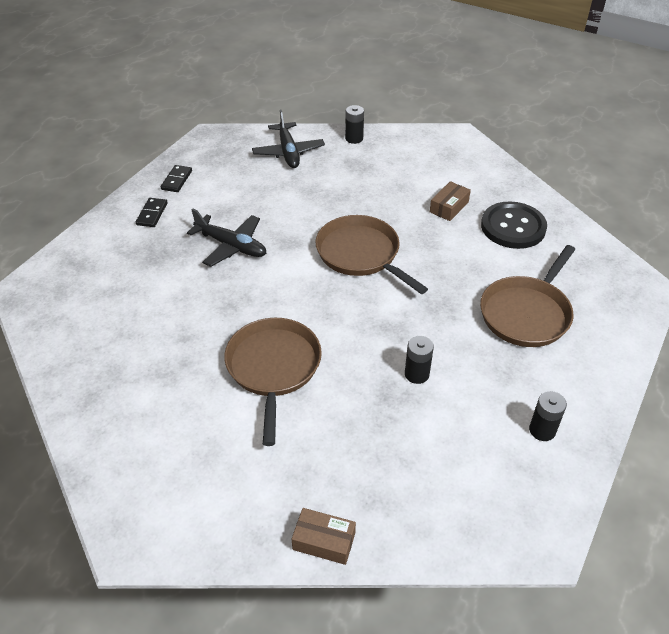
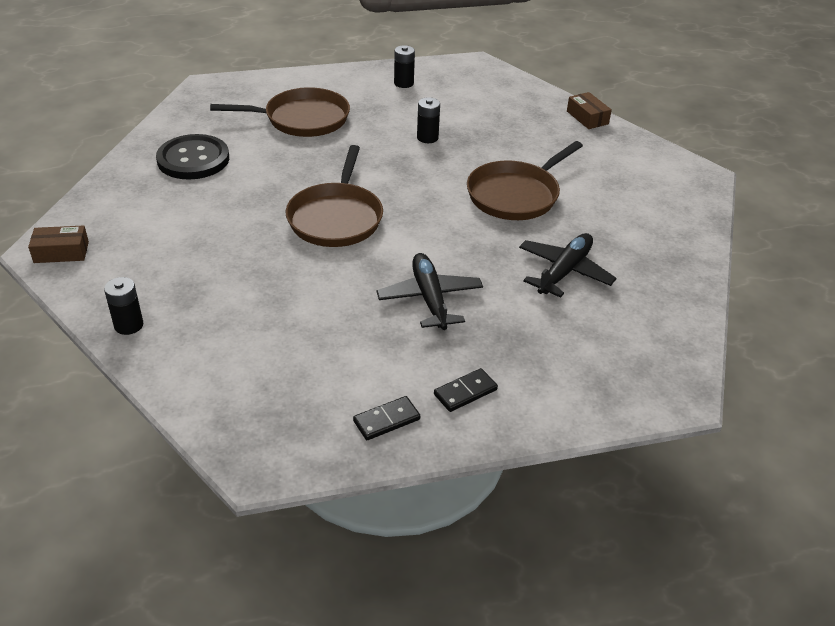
camera: 135 degrees left, 5 degrees down
(288, 152) = (218, 362): black plane -> black plane (564, 271)
(449, 207) = (201, 202): brown box -> brown box (61, 252)

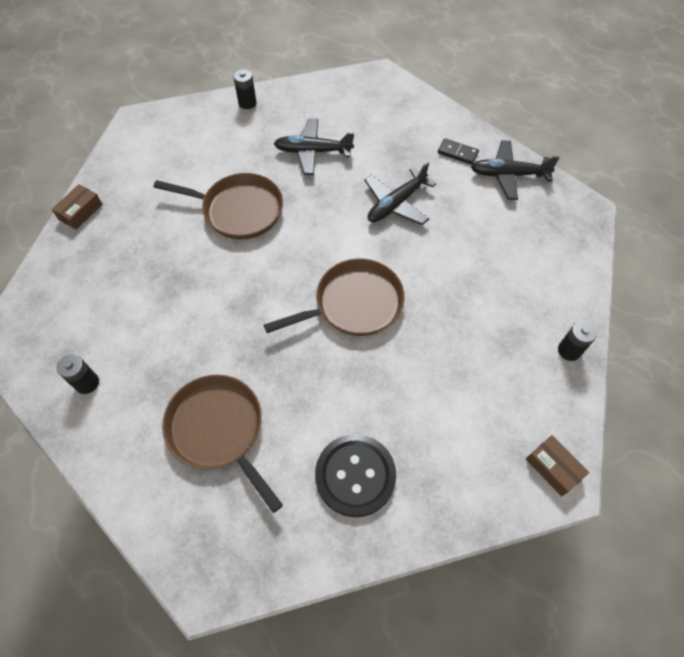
camera: 120 degrees left, 20 degrees up
(386, 420) = (508, 175): black domino -> black plane
(427, 138) = (188, 307): black battery -> black battery (247, 103)

